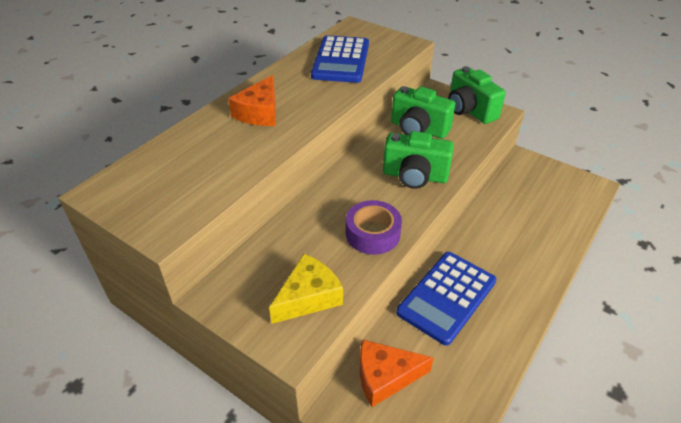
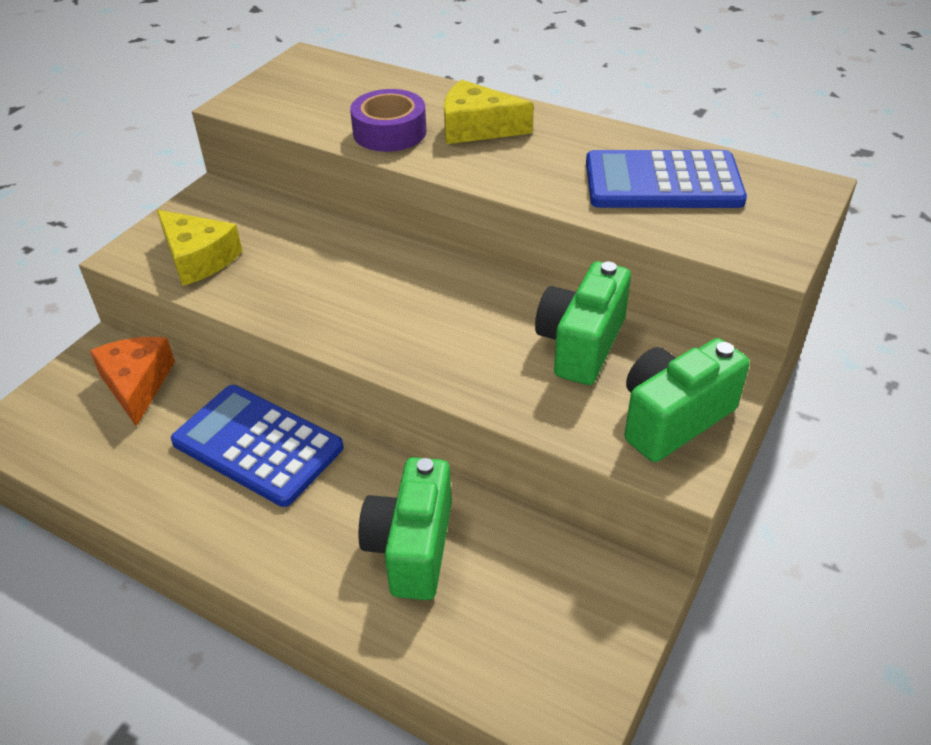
camera: 85 degrees right, 0 degrees up
(259, 112) = (477, 128): orange cheese -> yellow cheese
(372, 234) = (304, 303): purple tape -> purple tape (389, 132)
(414, 176) = (440, 342): green camera -> green camera (411, 547)

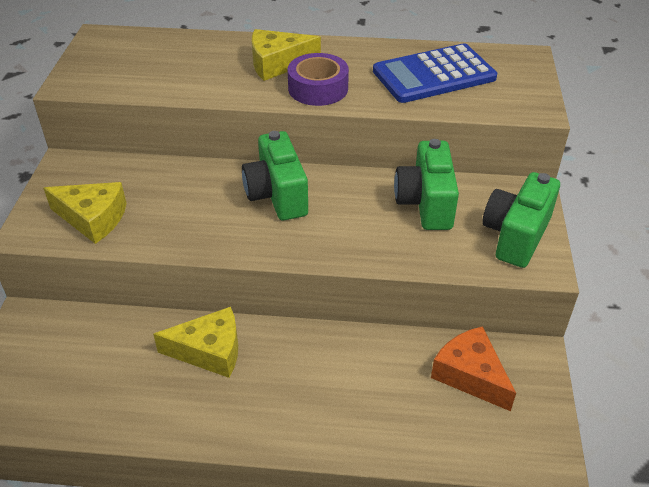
camera: 25 degrees left, 0 degrees up
(137, 384) = (76, 336): orange cheese -> orange cheese (470, 375)
(257, 445) = (209, 351): blue calculator -> yellow cheese
(389, 132) = (213, 81): purple tape -> purple tape (318, 88)
(411, 547) = (372, 384): green camera -> green camera (277, 195)

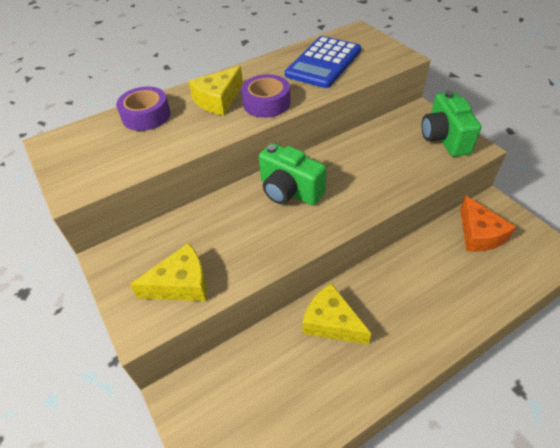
camera: 35 degrees left, 5 degrees up
(198, 48) = (146, 116): none -> purple tape
(209, 351) = (331, 322): yellow cheese -> yellow cheese turned 105 degrees counterclockwise
(425, 203) = (379, 147): green camera -> none
(470, 375) = (479, 234): orange cheese -> orange cheese turned 120 degrees counterclockwise

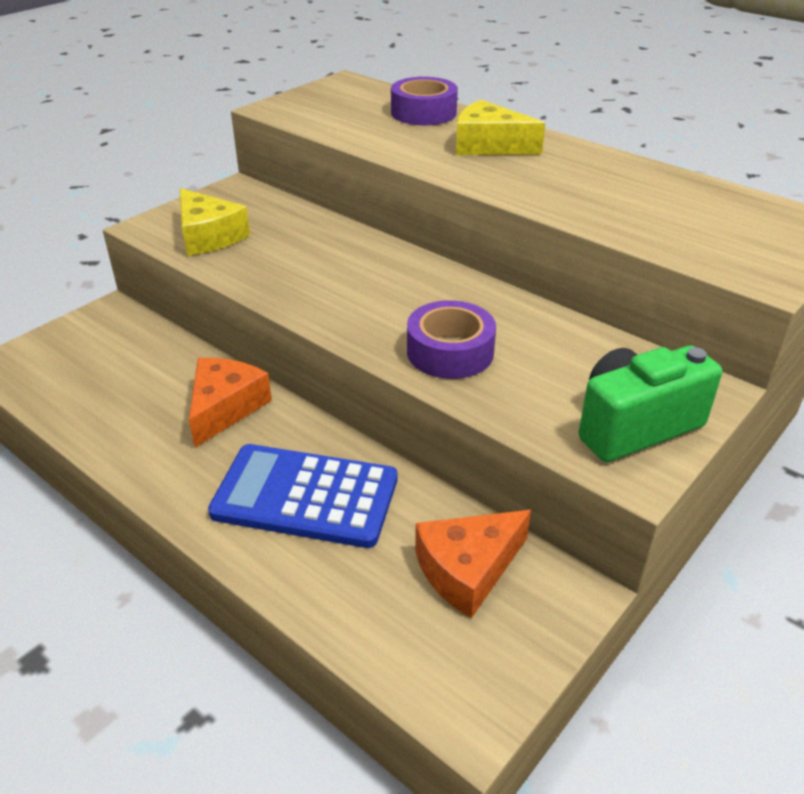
camera: 70 degrees right, 10 degrees down
(266, 103) = (505, 177): purple tape -> purple tape (450, 352)
(289, 191) = (396, 279): green camera -> none
(323, 63) = (663, 204): blue calculator -> blue calculator (305, 496)
(331, 322) = (225, 408): yellow cheese -> orange cheese

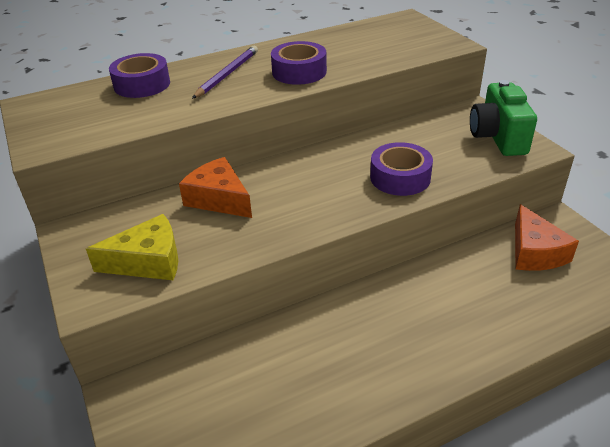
camera: 65 degrees left, 0 degrees up
(225, 408) = (329, 332): orange cheese -> orange cheese (219, 199)
(305, 496) = (450, 307): blue calculator -> none
(489, 145) = (227, 74): yellow cheese -> purple pencil
(537, 183) = (299, 72): none -> purple tape

